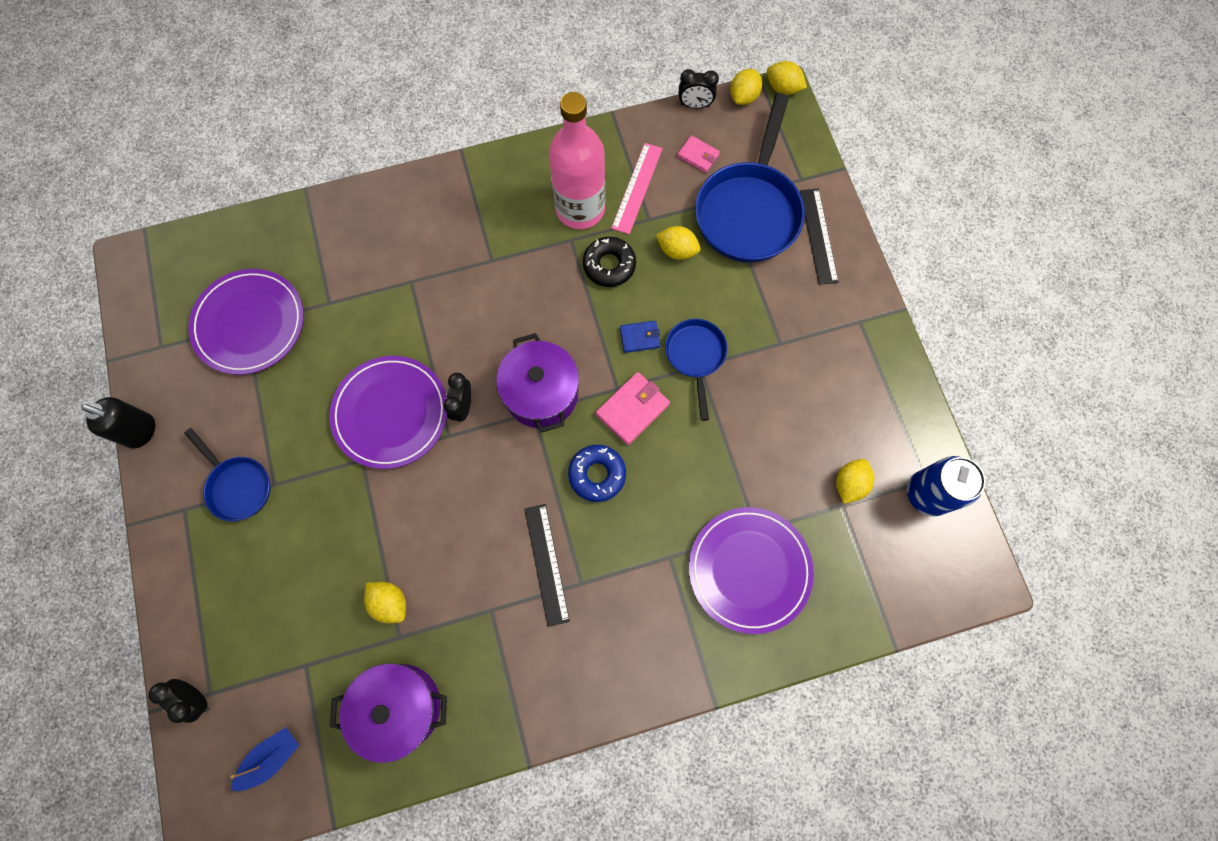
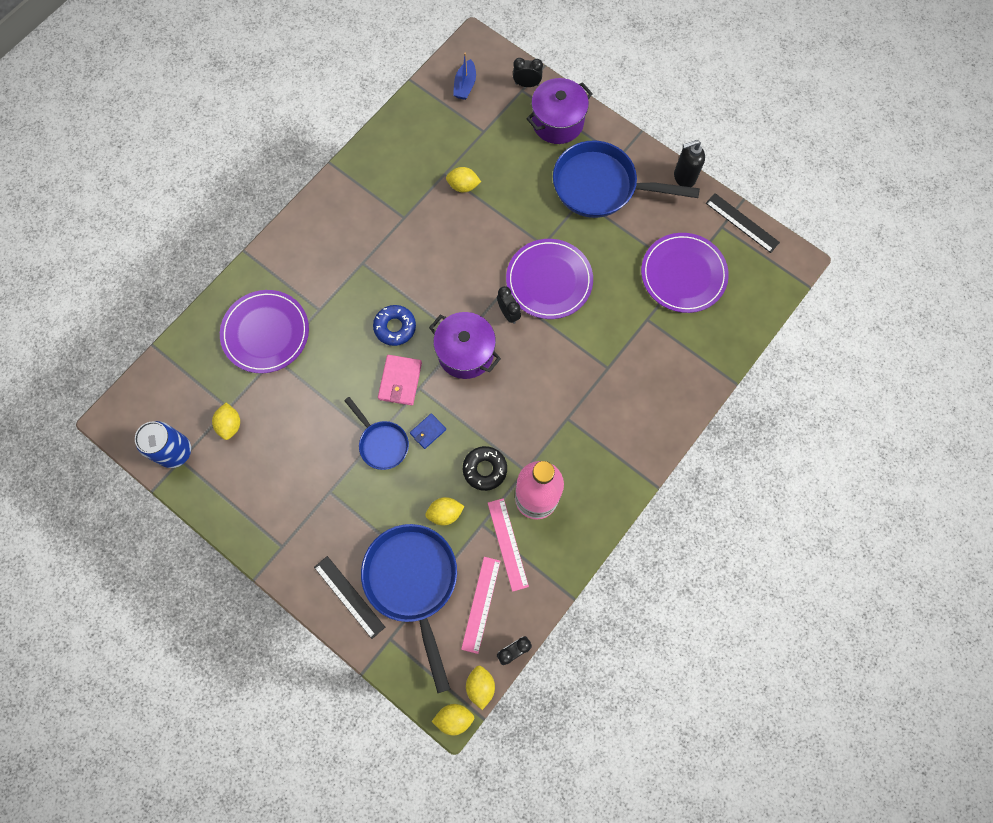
camera: 145 degrees right, 0 degrees up
(238, 486) = (601, 186): blue pan -> blue pan, size x1.83
(400, 707) = (417, 145): purple pot -> purple pot (557, 122)
(546, 564) = (389, 260): black ruler -> black ruler (742, 223)
(698, 155) = (481, 604): pink wallet -> pink ruler

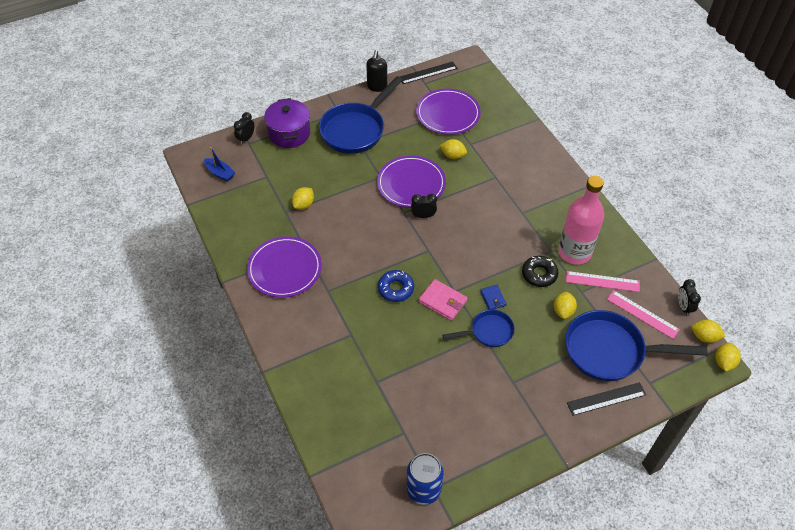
camera: 65 degrees left, 20 degrees down
(230, 425) = (420, 436): yellow lemon -> yellow lemon (453, 155)
(265, 333) = (350, 380): purple plate -> purple plate (284, 269)
(465, 353) = (441, 252): purple pot -> none

